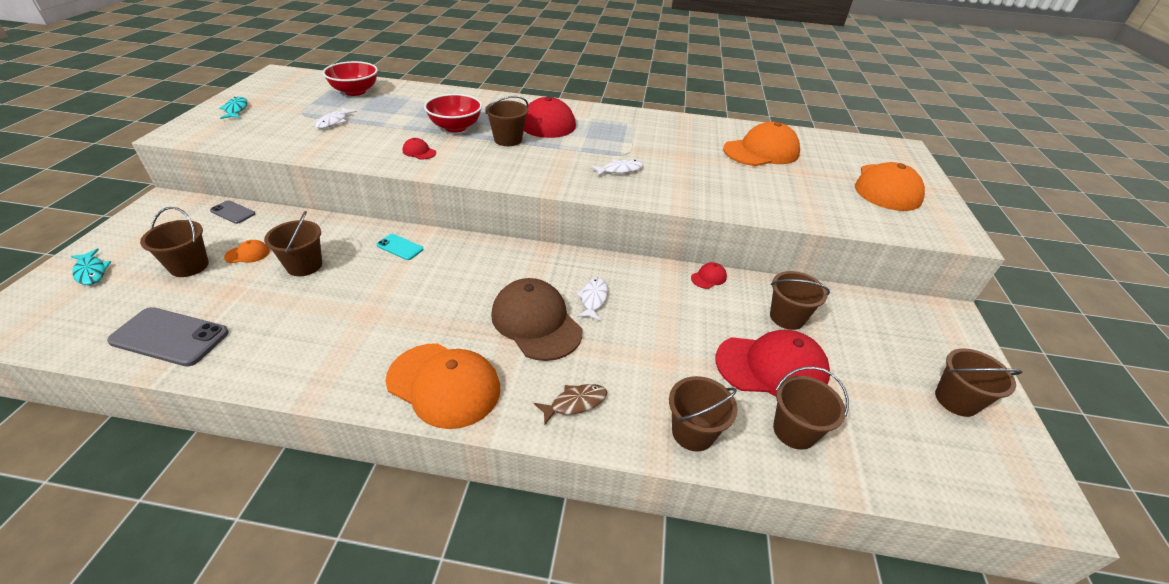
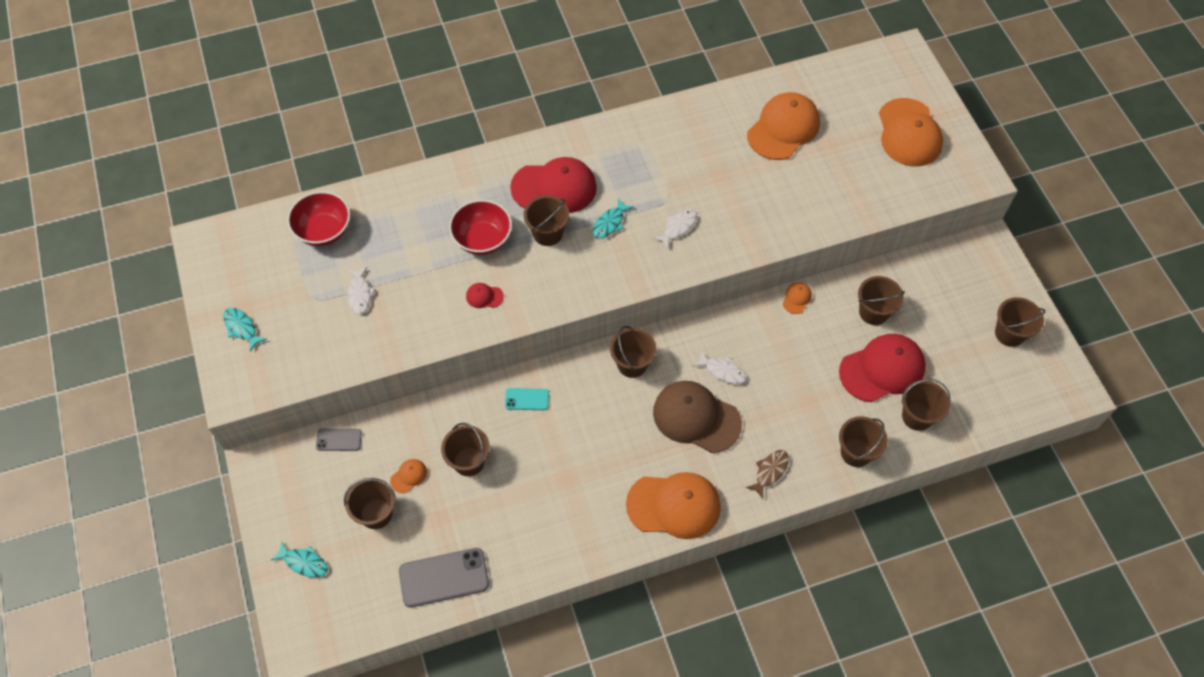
camera: 25 degrees left, 20 degrees up
(513, 261) = (632, 364): none -> brown bucket
(563, 150) = (610, 223): none -> turquoise fish
(593, 299) = (722, 371): white fish -> white fish turned 135 degrees clockwise
(708, 277) = (796, 298): red cap -> orange cap

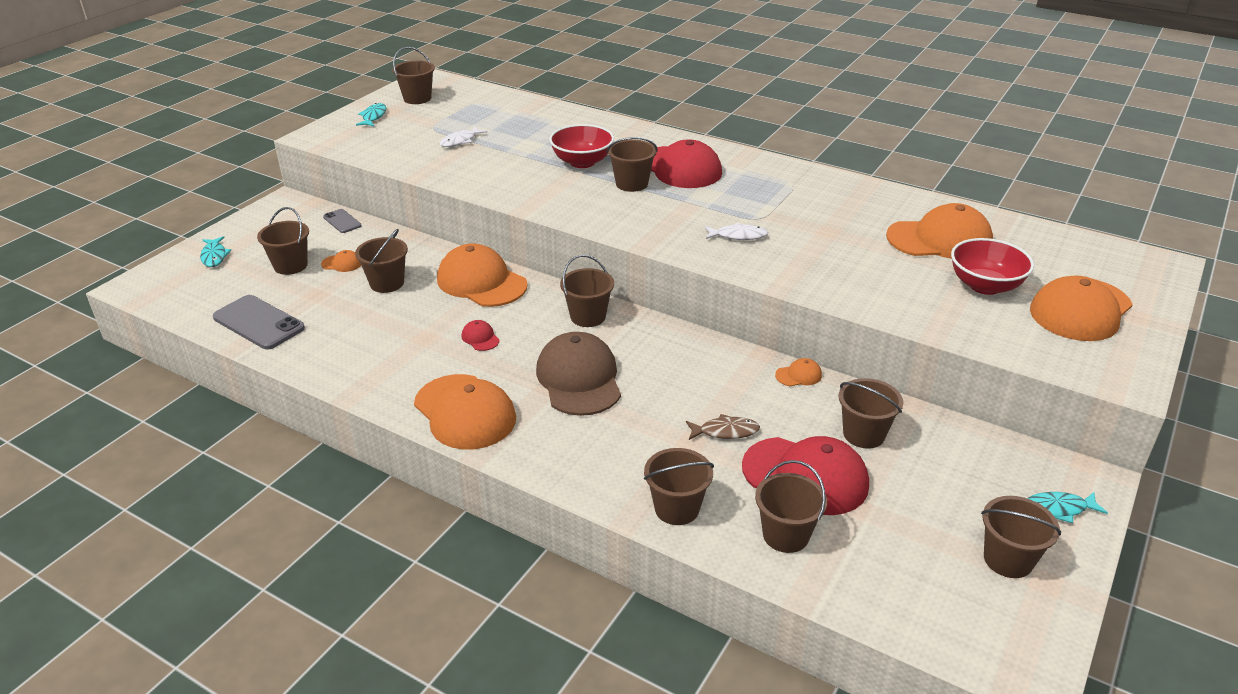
camera: 50 degrees right, 25 degrees down
(239, 274) = (417, 98): none -> brown bucket
(324, 231) = (496, 108): red bowl -> red bowl (985, 286)
(484, 296) = (530, 185): red cap -> red cap (480, 338)
(527, 399) = (481, 282): turquoise phone -> orange cap
(610, 223) = (687, 204): turquoise fish -> turquoise fish (1058, 509)
(722, 371) = (651, 370): white fish -> none
(770, 471) = (576, 456): brown fish -> brown fish (725, 431)

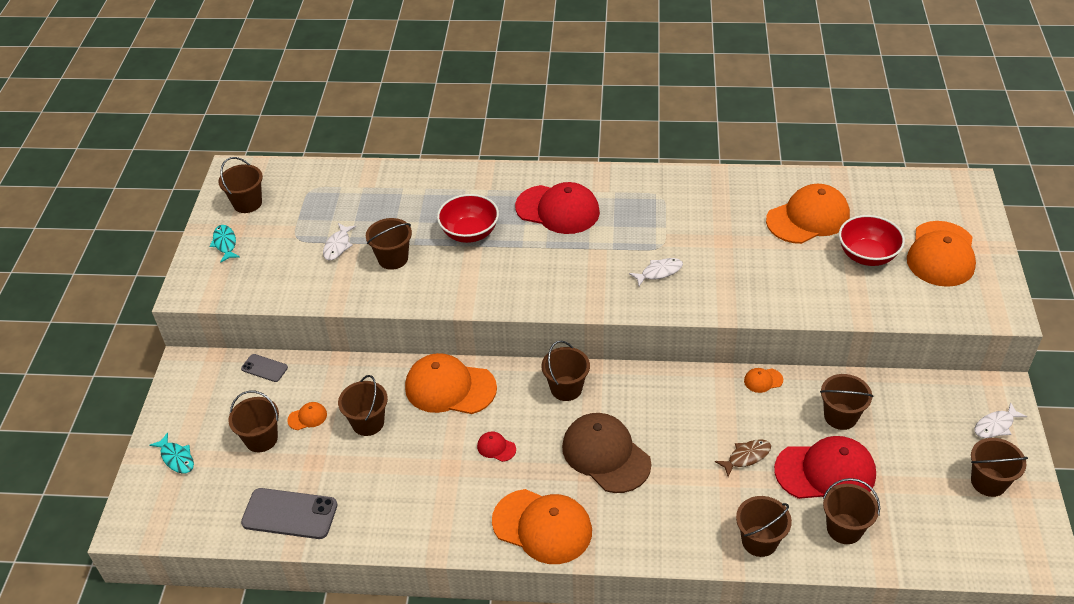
camera: 25 degrees left, 10 degrees up
(632, 184) = (531, 244): brown bucket -> brown bucket (393, 258)
(799, 375) = (763, 380): orange cap -> orange cap turned 150 degrees counterclockwise
(1058, 509) = (995, 425): turquoise fish -> white fish

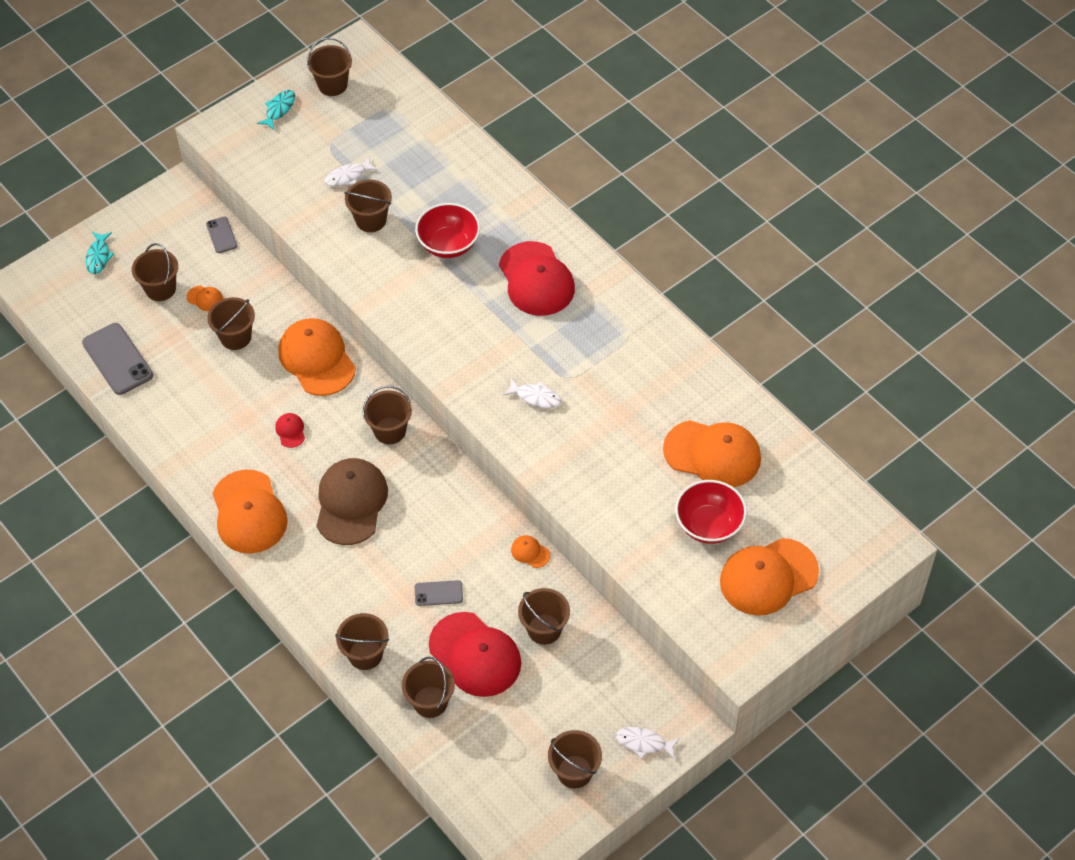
camera: 45 degrees right, 10 degrees up
(746, 457) = (438, 593): brown fish -> grey phone

